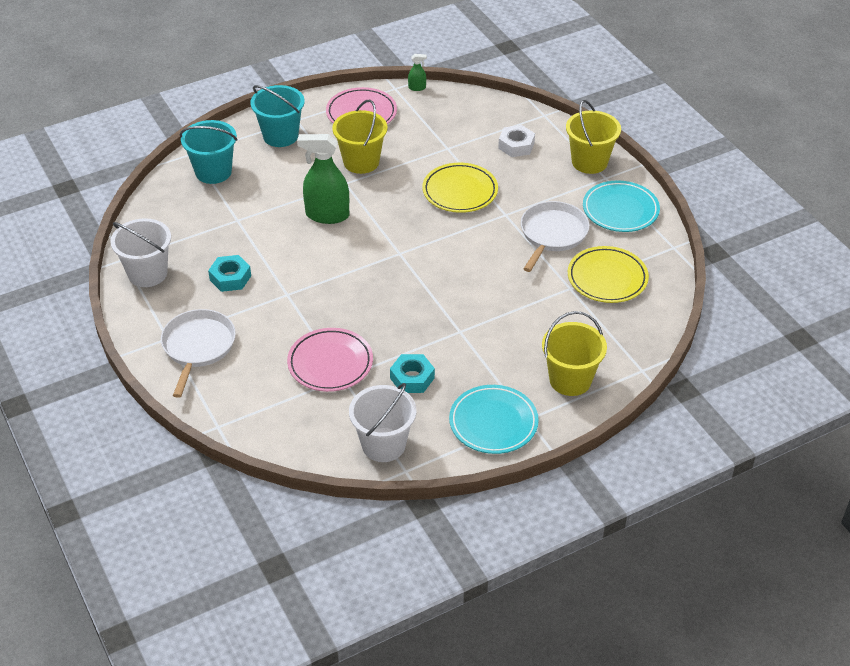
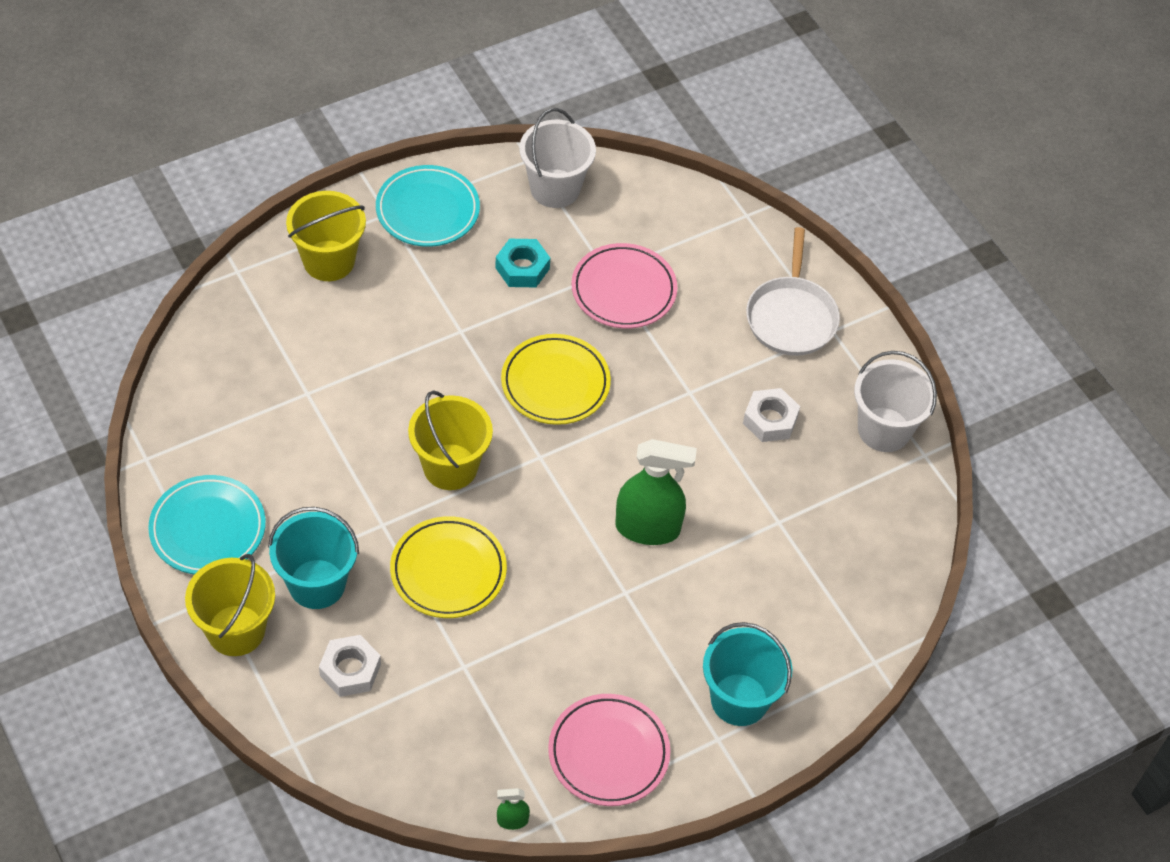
camera: 175 degrees right, 10 degrees up
(213, 172) = (833, 619): turquoise bucket -> turquoise bucket (317, 584)
(230, 278) = (770, 420): turquoise nut -> white nut
(361, 162) = (603, 637): yellow bucket -> yellow bucket (450, 467)
(552, 234) = (317, 486): white pan -> none
(607, 278) = (253, 407): yellow plate -> yellow plate (555, 383)

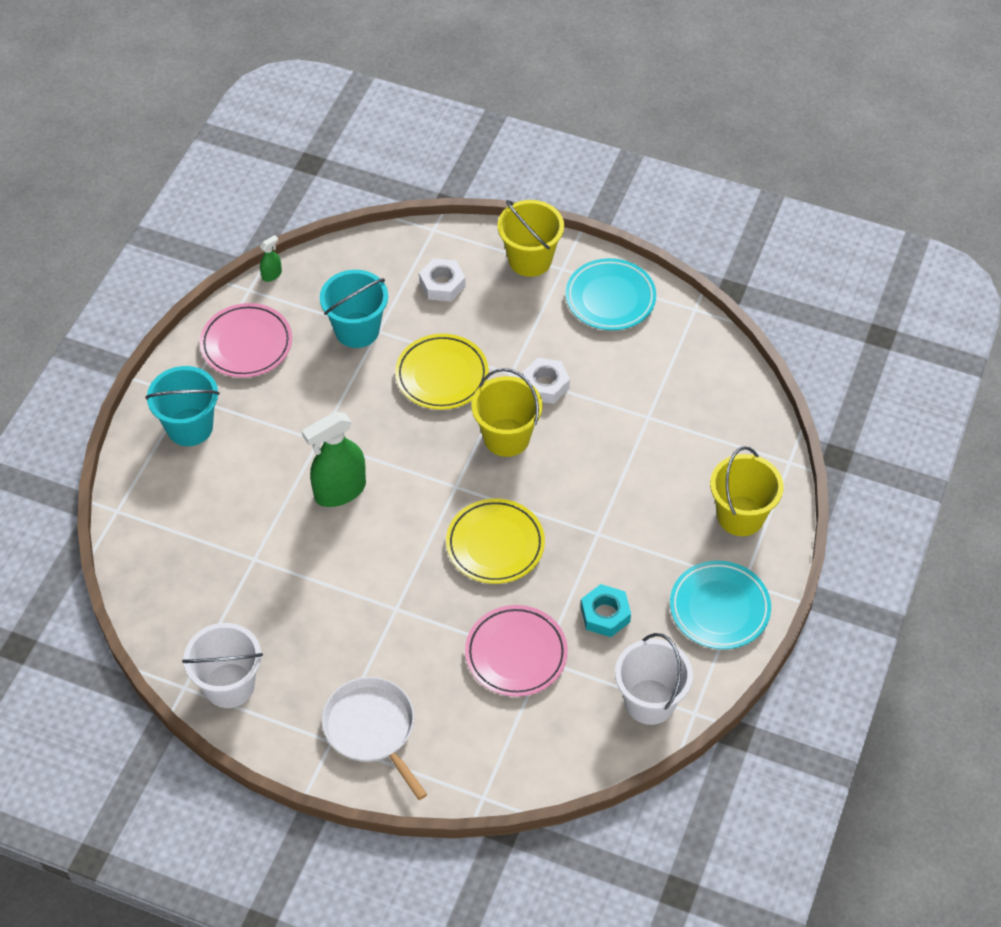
camera: 145 degrees right, 0 degrees up
(317, 584) = (512, 314): turquoise bucket -> turquoise bucket (357, 330)
(770, 420) = (320, 630): white nut -> white nut (545, 385)

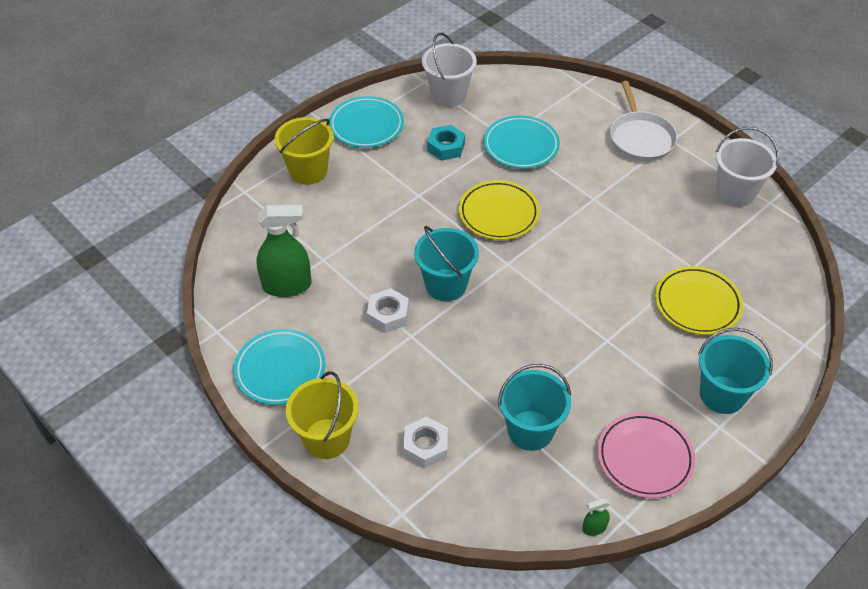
camera: 155 degrees left, 5 degrees down
(340, 491) = (604, 293): green spray bottle -> green spray bottle (287, 286)
(442, 375) = (472, 356): yellow plate -> yellow plate (697, 304)
(506, 437) = (446, 285): yellow bucket -> turquoise bucket
(516, 654) = (521, 146): pink plate -> turquoise plate

